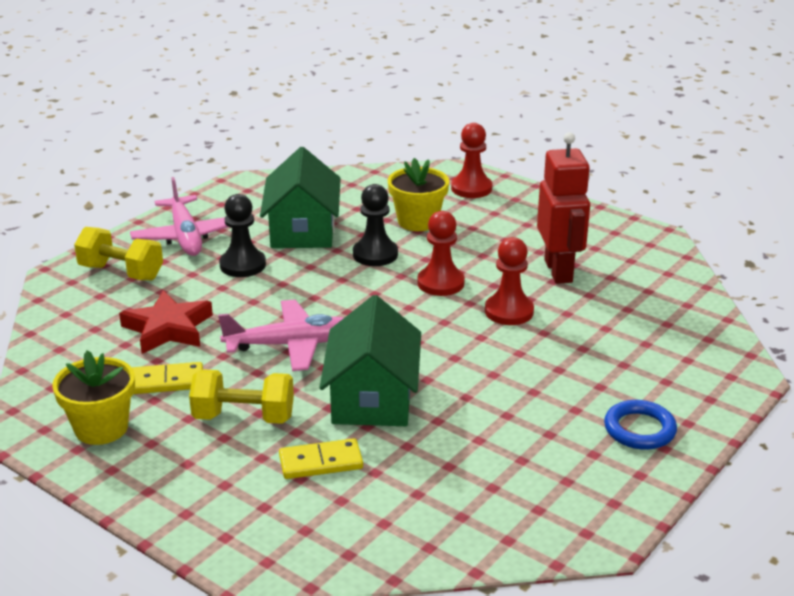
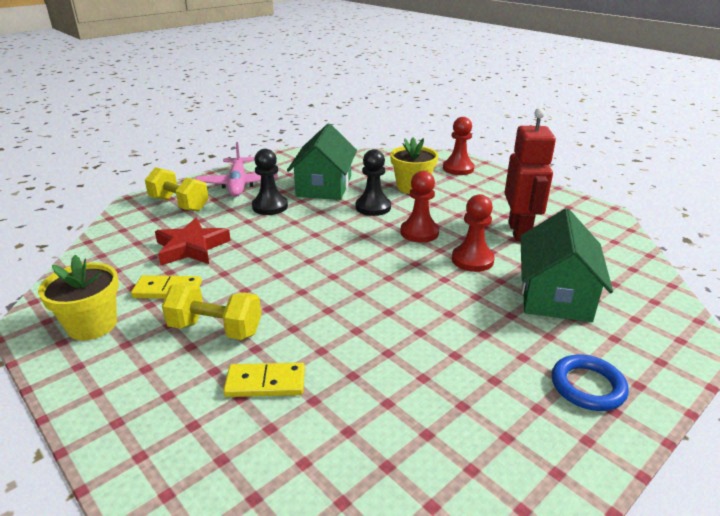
camera: 10 degrees right, 0 degrees up
(291, 345) = (282, 270): pink plane -> none
(372, 397) = (334, 323): green house -> green house (555, 295)

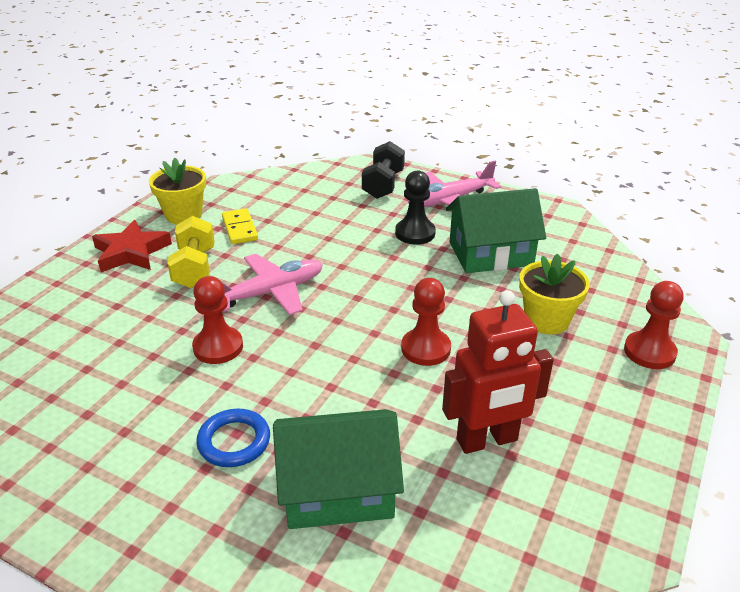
camera: 70 degrees right, 5 degrees up
(179, 204) = (383, 185): yellow dumbbell -> black dumbbell
(191, 247) = (310, 217): red star -> red star (131, 252)
(265, 382) = (134, 312): yellow domino -> none
(298, 288) = (270, 292): none -> pink plane
(373, 207) = (464, 300): black pawn -> none
(472, 260) = (384, 403): red pawn -> red pawn (218, 347)
(587, 386) = (166, 526): blue ring -> blue ring (234, 441)

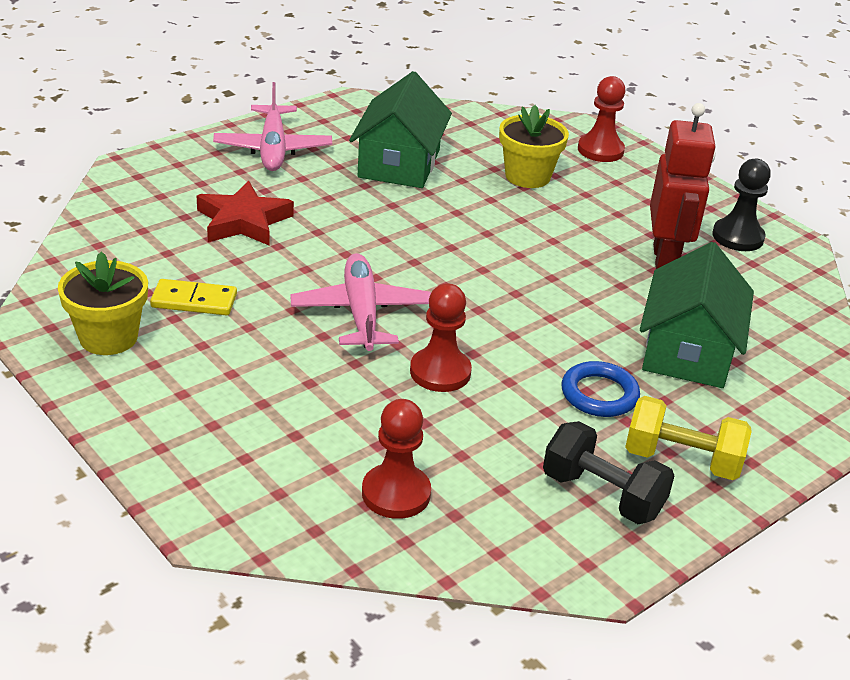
camera: 70 degrees left, 0 degrees up
(131, 252) = (170, 401): red star -> red star (243, 221)
(195, 268) = (260, 356): yellow dumbbell -> yellow dumbbell (681, 460)
(383, 185) = (192, 175): black dumbbell -> black dumbbell (602, 495)
(415, 233) = (321, 190): black pawn -> black pawn (737, 237)
(425, 348) = (527, 249): red pawn -> red pawn (396, 493)

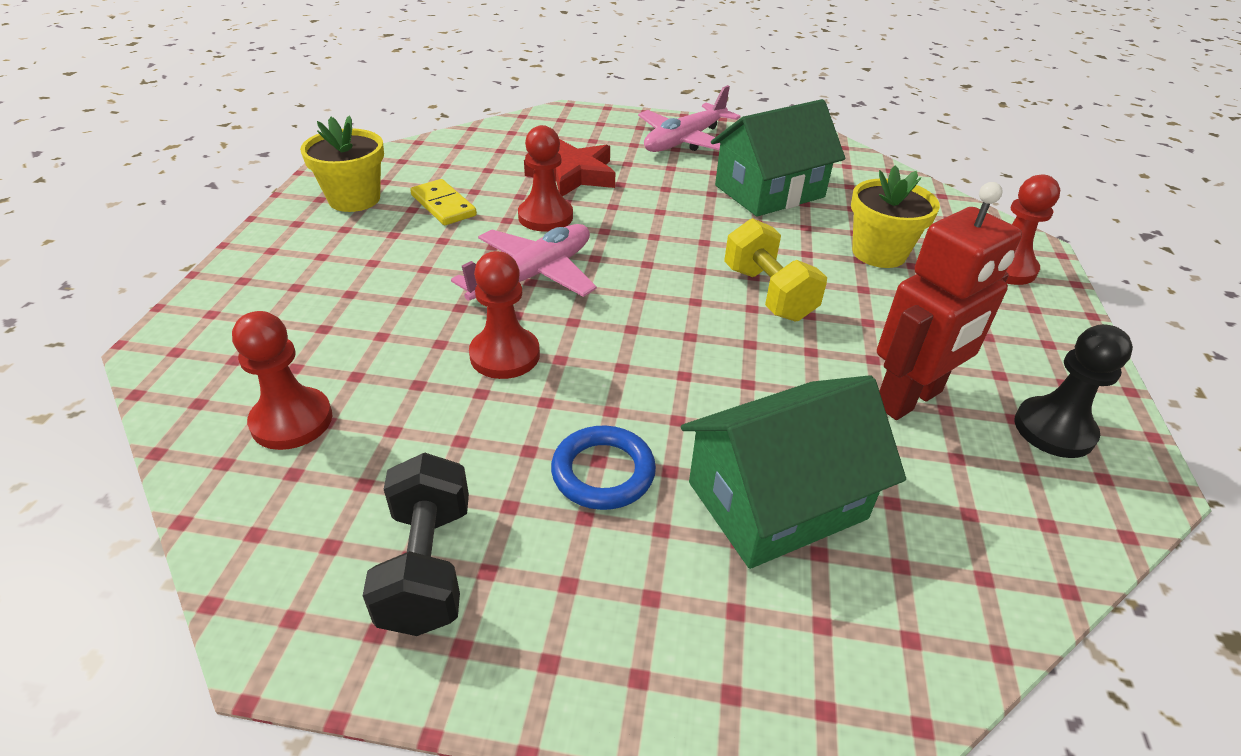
camera: 50 degrees right, 5 degrees up
(288, 266) = (545, 217): none -> red pawn
(681, 460) = (564, 603): yellow dumbbell -> yellow dumbbell (768, 293)

